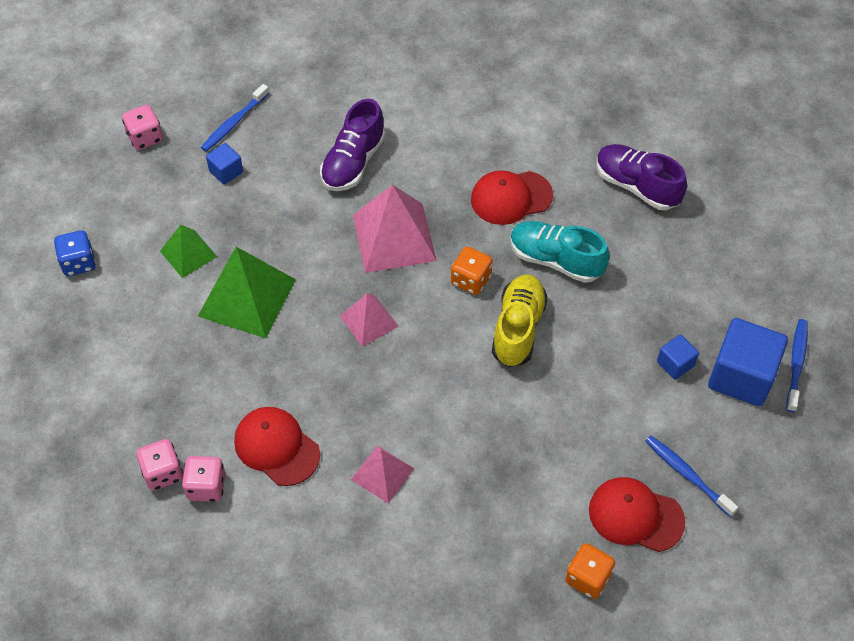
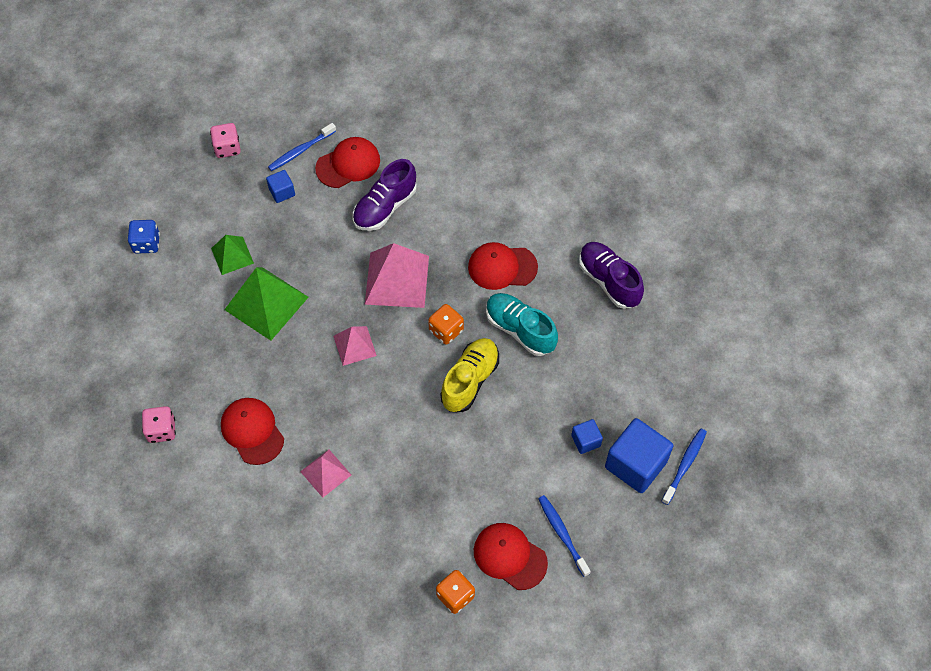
camera: 15 degrees right, 5 degrees up
(206, 486) = (191, 449): pink dice -> none
(295, 126) = (348, 164): none -> red cap

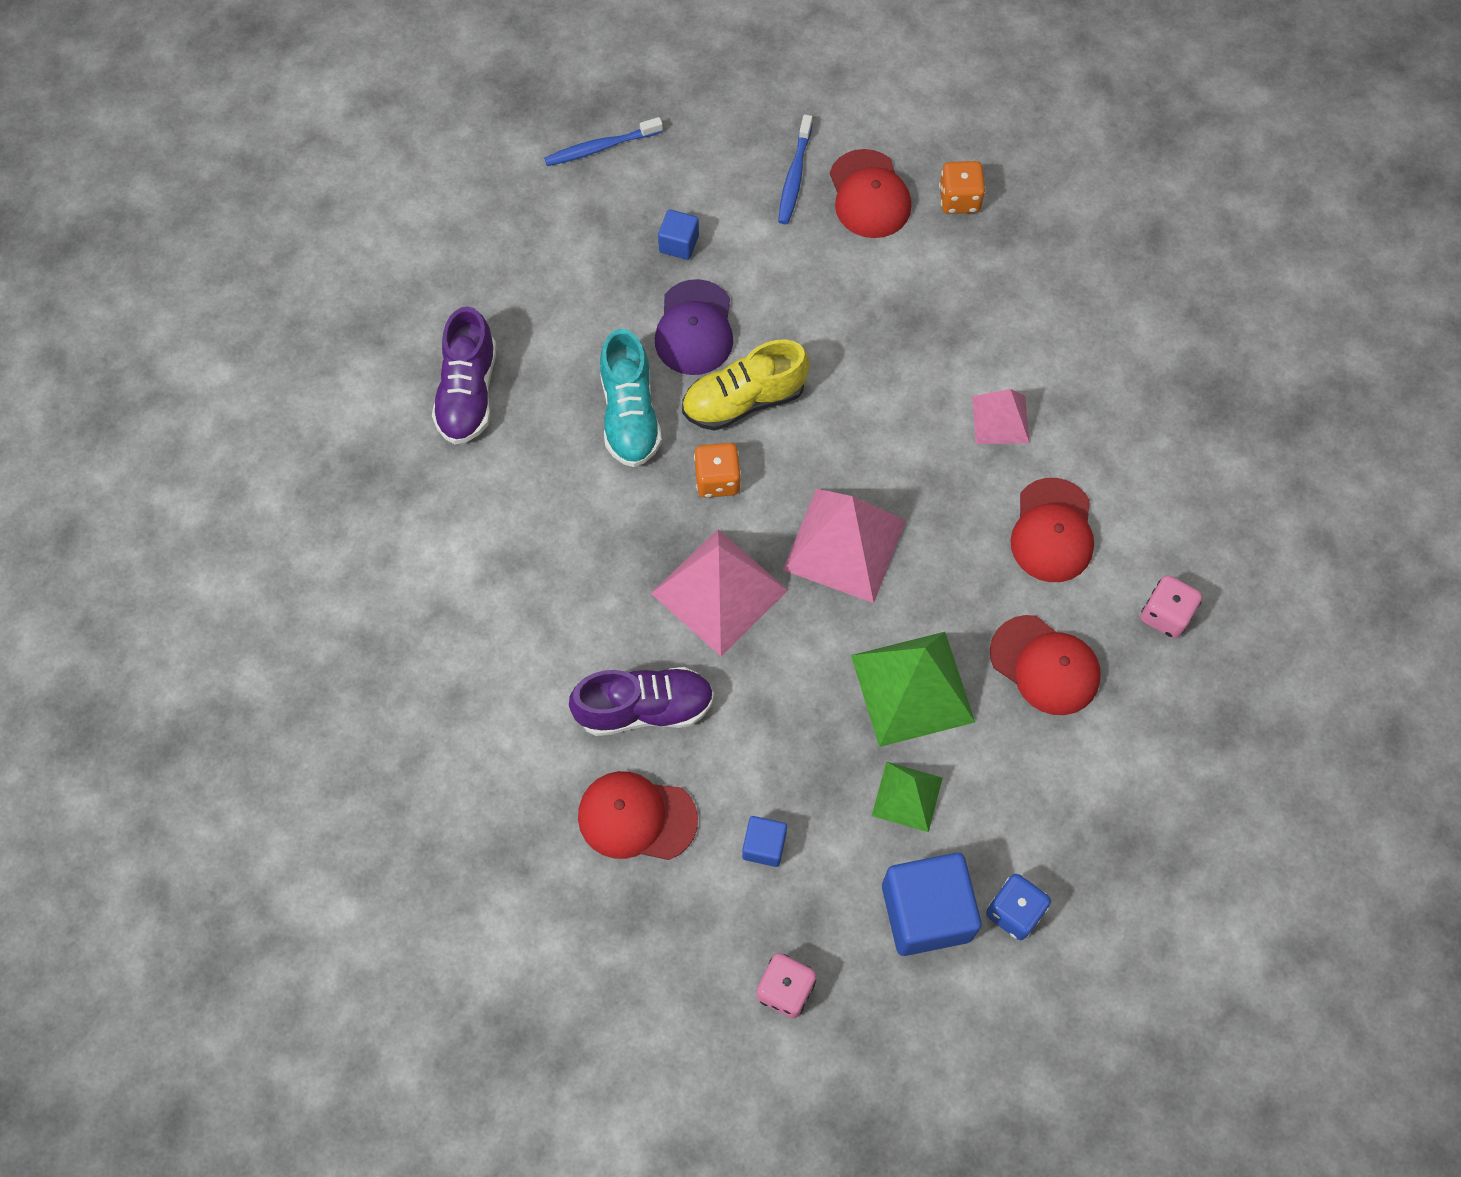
camera: 140 degrees left, 5 degrees up
(301, 151) = (684, 896): blue toothbrush -> none
(354, 345) = (844, 545): pink pyramid -> pink pyramid, size x1.75
(502, 267) = (575, 507): red cap -> red cap (1045, 665)
(531, 399) = (694, 328): none -> purple cap
(635, 464) = (650, 184): blue cube -> blue cube (926, 912)

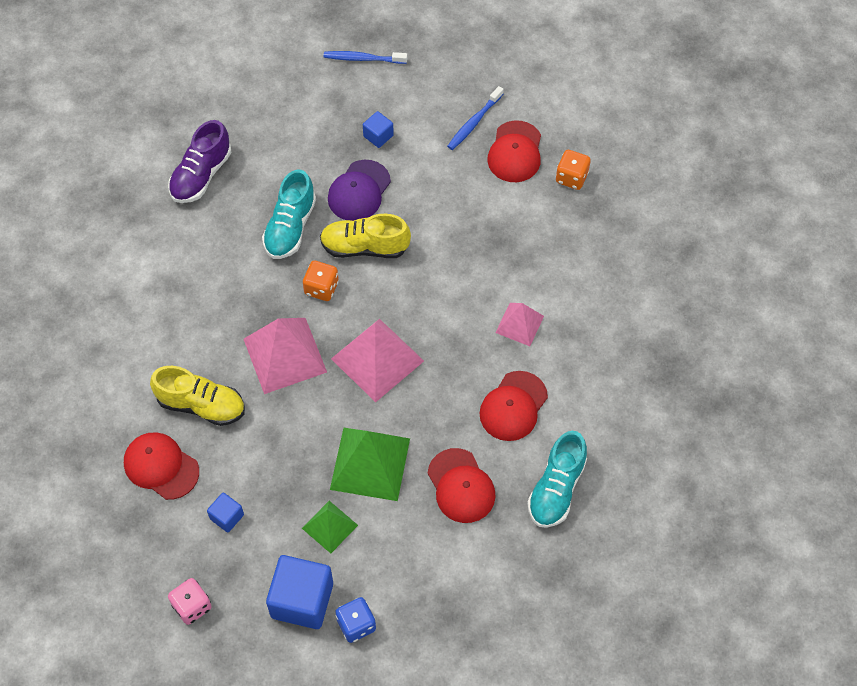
camera: 25 degrees right, 5 degrees down
(644, 708) = (201, 405): purple shoe -> yellow shoe
(1165, 615) = (556, 489): pink dice -> turquoise shoe

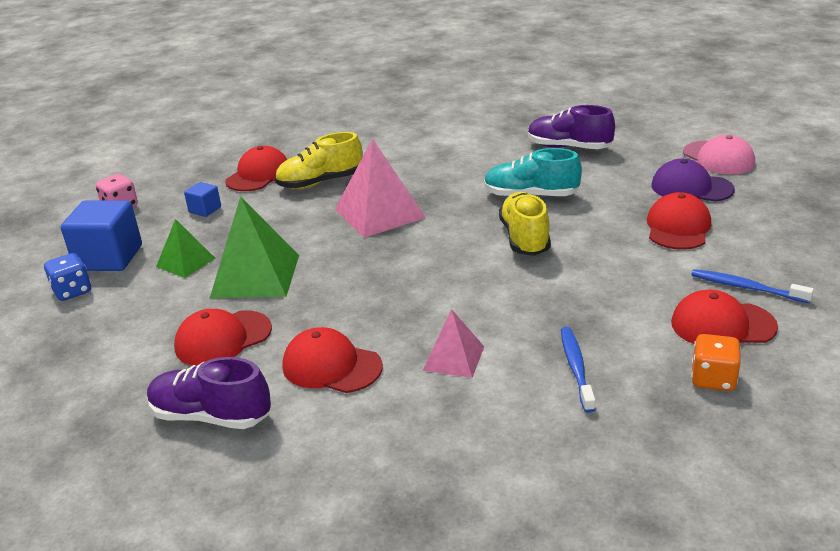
camera: 85 degrees right, 30 degrees down
(201, 405) = (320, 182): yellow shoe -> yellow shoe turned 60 degrees clockwise
(266, 68) = (718, 158): none -> pink cap
(321, 288) = (463, 221): orange dice -> none
(359, 191) = (596, 226): purple cap -> purple cap (691, 187)
(363, 59) = (778, 205): blue toothbrush -> blue toothbrush (576, 368)
(377, 360) = (383, 264): pink pyramid -> none
(378, 136) = (678, 227): blue cube -> red cap
(556, 489) = (211, 416): turquoise shoe -> purple shoe

